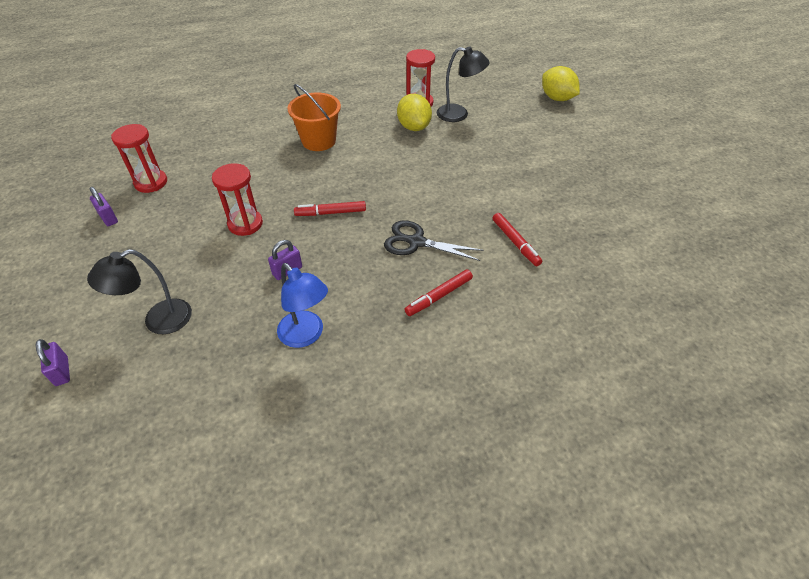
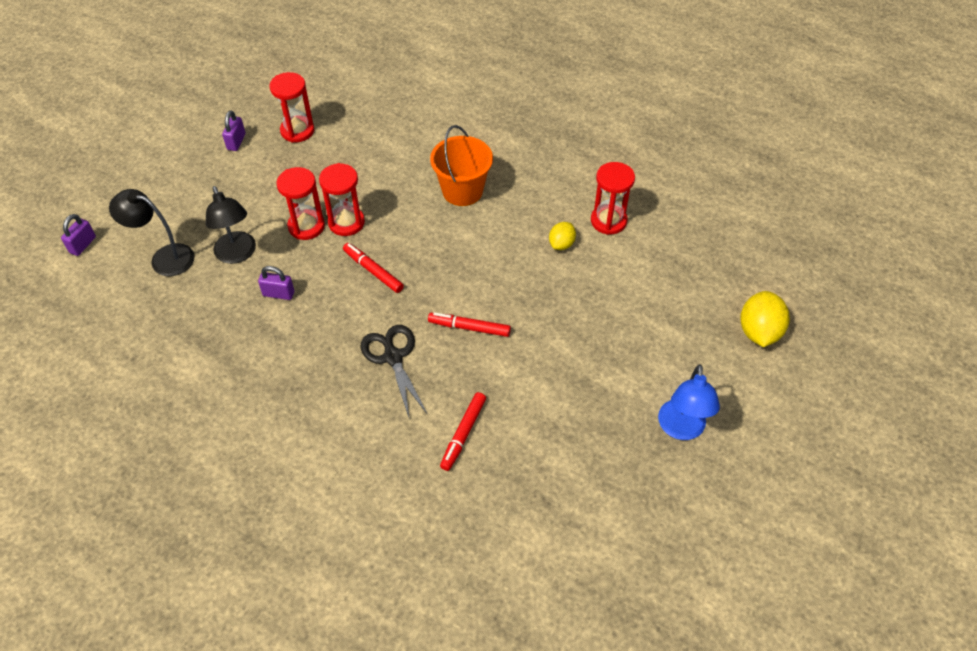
camera: 50 degrees right, 5 degrees up
(270, 203) = (346, 222): none -> red hourglass
(306, 335) = (222, 356): blue lamp -> blue lamp (681, 429)
(414, 127) = (561, 244): yellow lemon -> yellow lemon, size x0.59
(439, 296) = (339, 417): red marker -> red marker (469, 328)
(459, 114) = (625, 265): black lamp -> black lamp (237, 254)

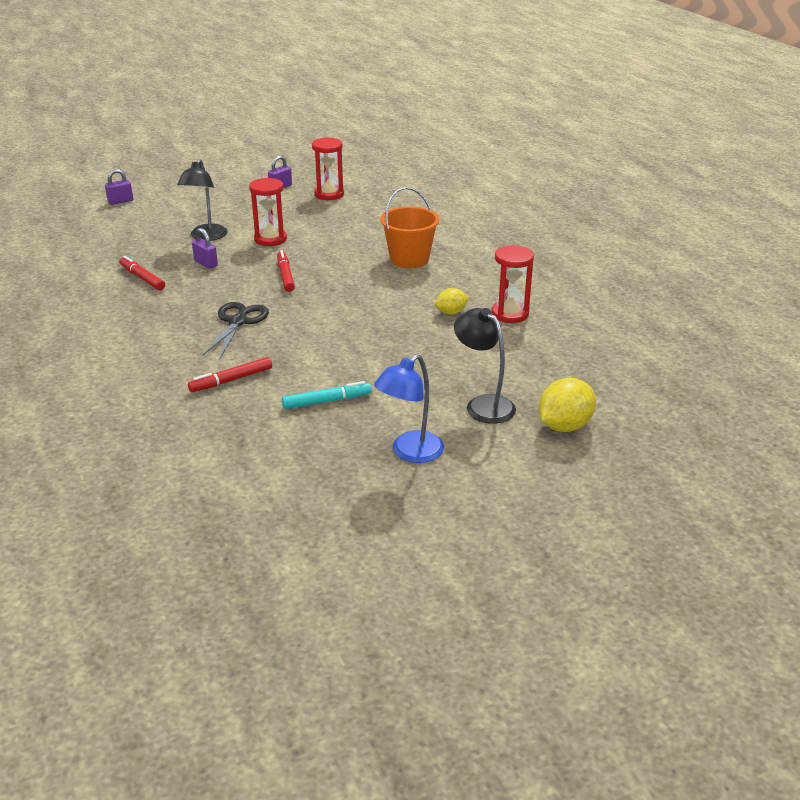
camera: 35 degrees right, 20 degrees down
(164, 258) = (159, 223): black lamp -> black lamp (483, 404)
(346, 222) = (300, 246): red hourglass -> none
(469, 328) = (314, 328): red marker -> red marker (142, 278)
(566, 410) = (327, 401): none -> turquoise marker

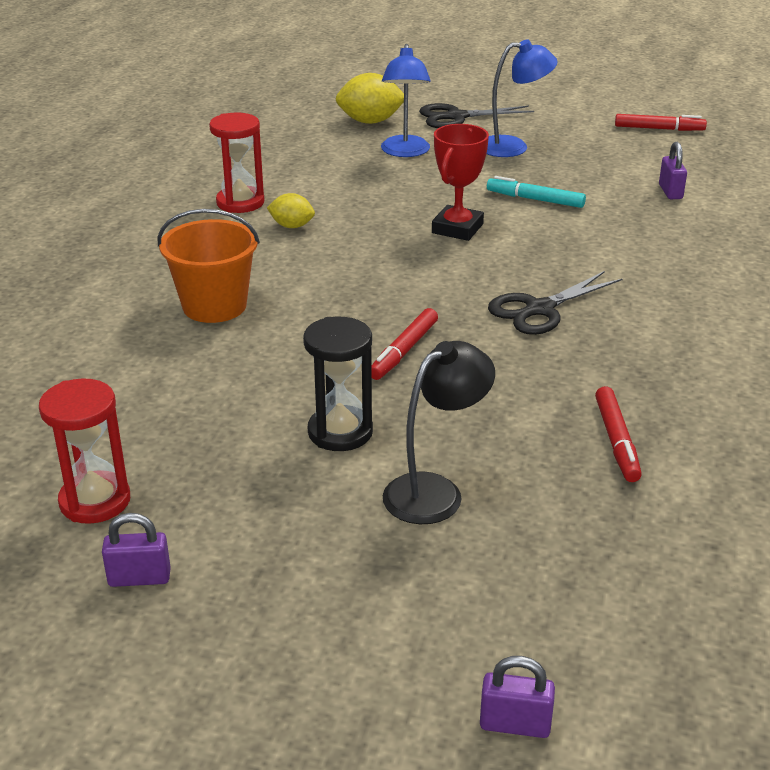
camera: 140 degrees left, 0 degrees up
(206, 263) = (493, 426): purple padlock -> purple padlock (670, 192)
(231, 380) = (610, 249): red marker -> red marker (659, 129)
(270, 239) = (340, 432): red hourglass -> black hourglass
(350, 353) = (457, 228): none -> red trophy
(483, 404) = (405, 152): black lamp -> blue lamp
(508, 469) = (456, 117): none -> black scissors

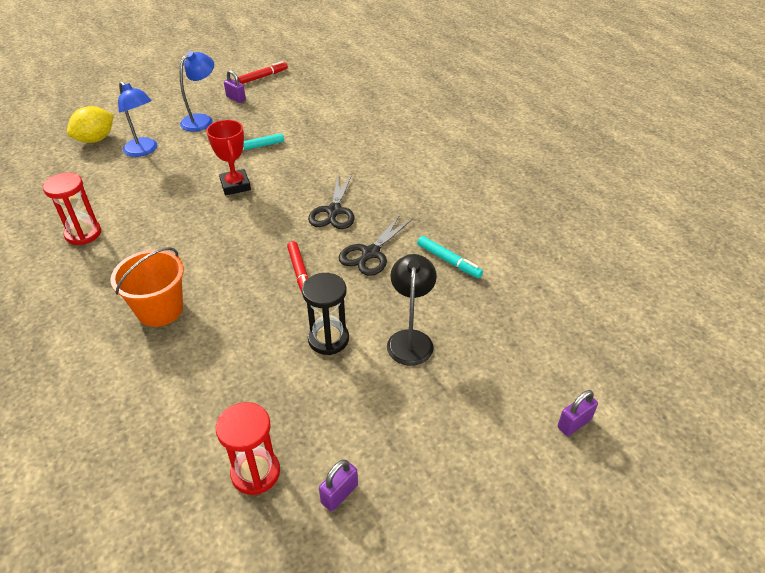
camera: 45 degrees left, 10 degrees up
(292, 226) = (138, 232): yellow lemon -> none
(456, 117) = (145, 114): black scissors -> black scissors (370, 253)
(616, 441) = (448, 261): red marker -> turquoise marker
(670, 192) = (312, 112): purple padlock -> purple padlock (236, 98)

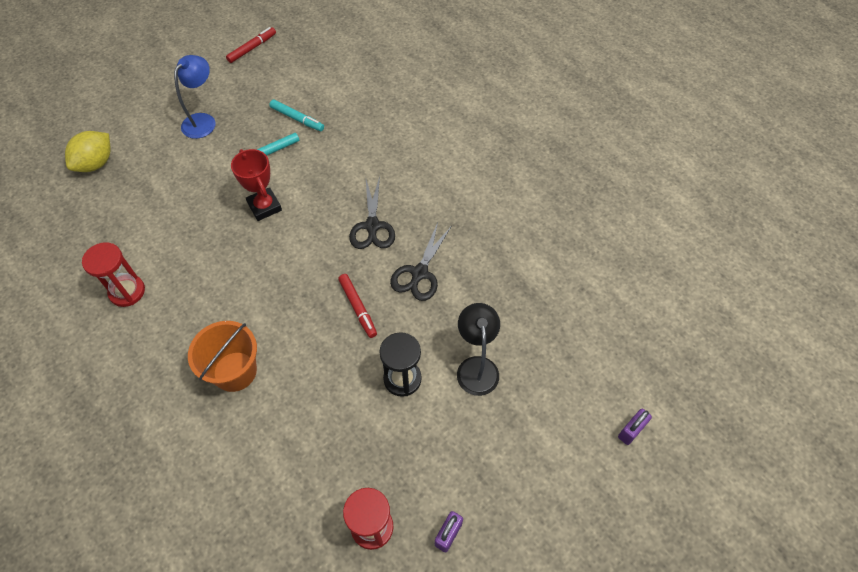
camera: 10 degrees left, 15 degrees up
(144, 151) = (154, 172): blue lamp -> none
(236, 98) = (231, 85): purple padlock -> none
(448, 261) = (495, 271): turquoise marker -> turquoise marker (297, 119)

